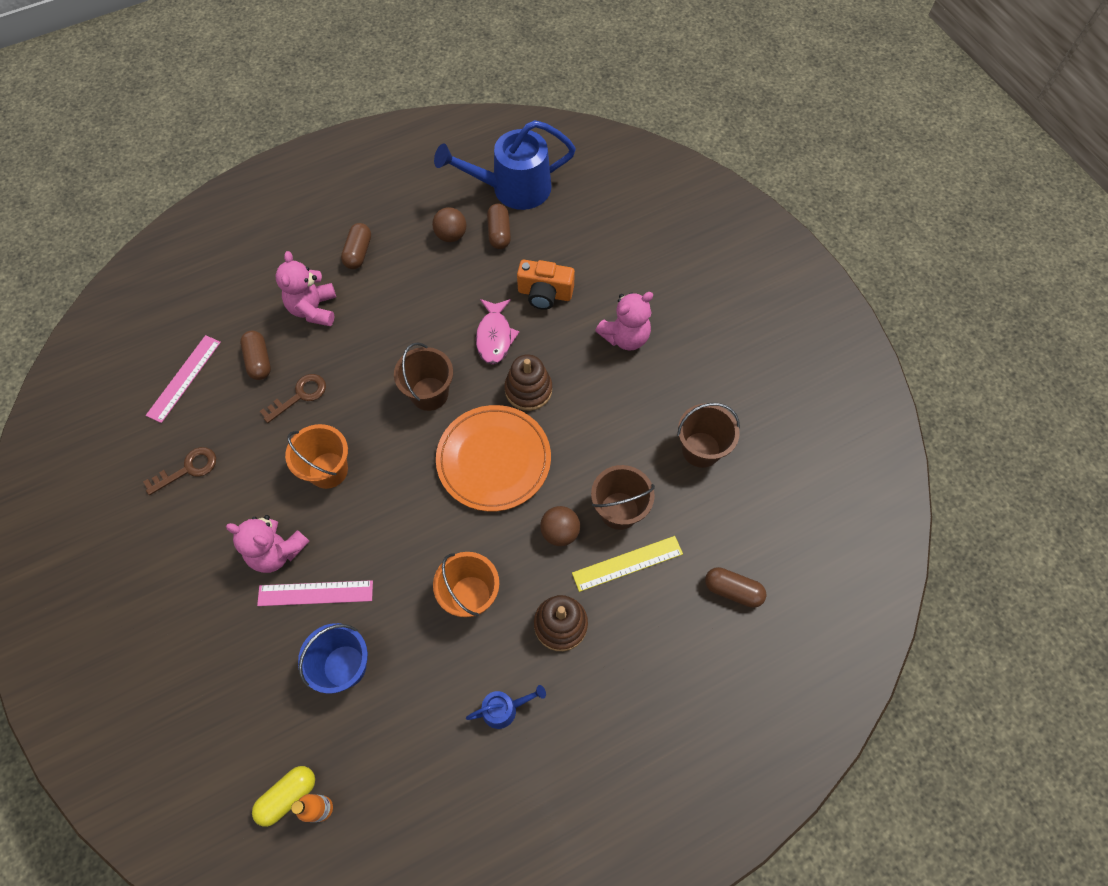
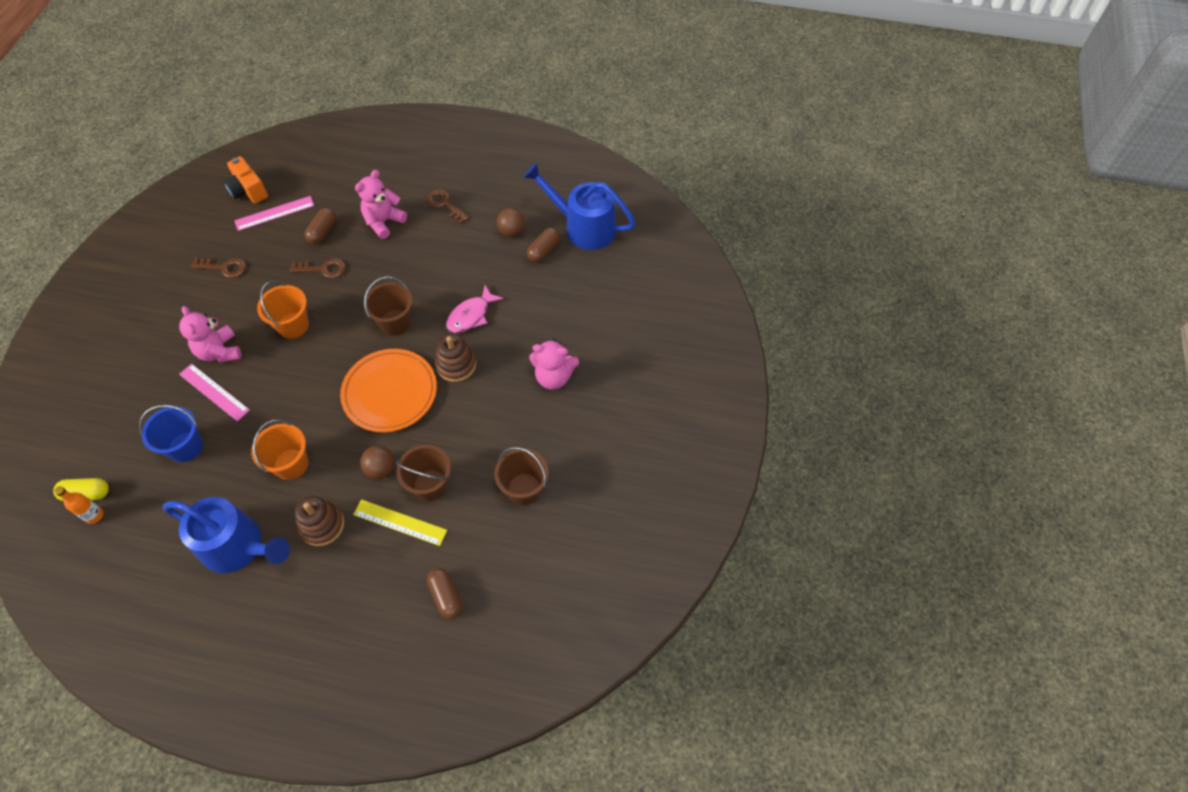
camera: 40 degrees right, 5 degrees down
(358, 252) = (445, 204): brown capsule -> brown key
(505, 708) = (240, 547): blue watering can -> blue watering can, size x2.23
(545, 294) = (531, 310): orange camera -> orange camera (248, 190)

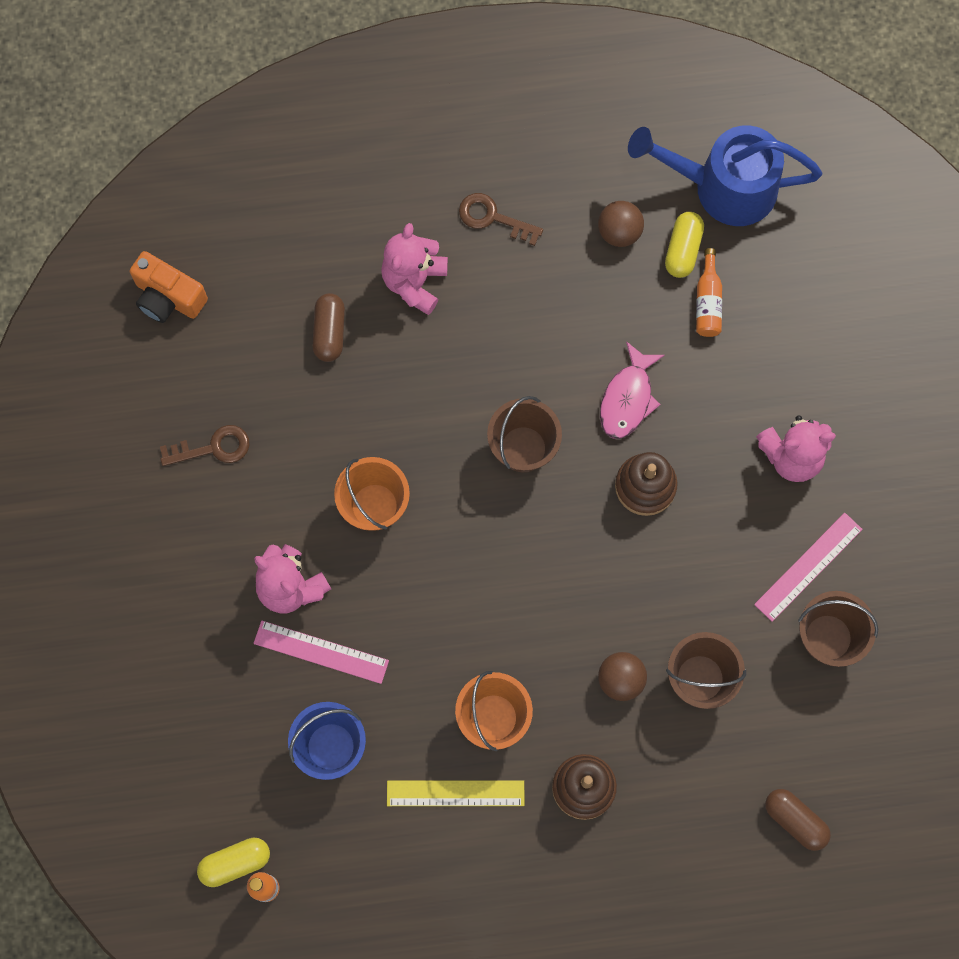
camera: 20 degrees left, 15 degrees up
(240, 547) = (491, 857): blue watering can -> none
(274, 213) = (235, 325): pink ruler -> pink ruler (808, 567)
(323, 269) = (366, 397): brown key -> none
(390, 392) = (573, 562): orange plate -> none
(400, 522) = (685, 745): yellow ruler -> yellow ruler (455, 793)
(544, 250) = (683, 250): brown capsule -> yellow capsule
(544, 280) = (708, 301): none -> orange bottle

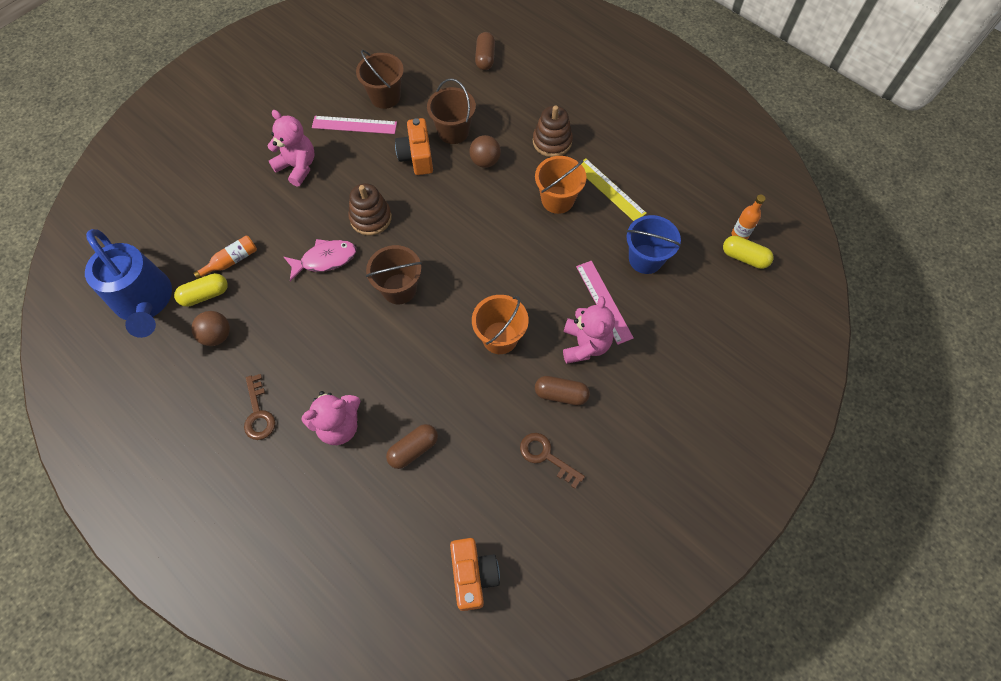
camera: 130 degrees left, 10 degrees down
(260, 515) = (561, 394): none -> brown capsule
(695, 604) = (417, 156): none -> orange camera

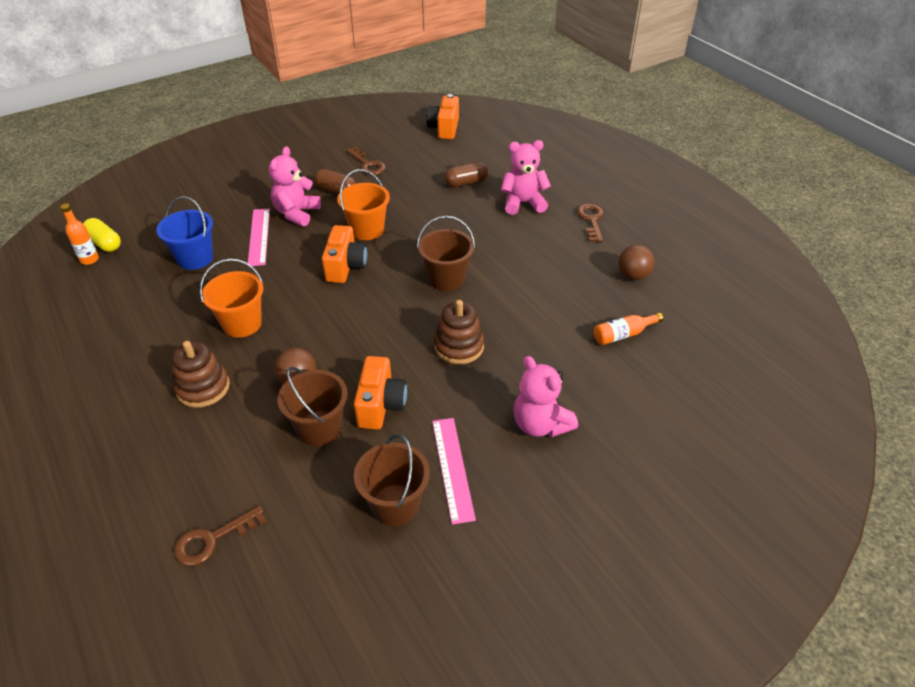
camera: 165 degrees left, 20 degrees down
(145, 302) = (714, 314): blue watering can -> none
(205, 295) = (649, 309): yellow capsule -> none
(325, 259) = (518, 317): pink fish -> none
(354, 125) = (452, 468): pink ruler -> pink ruler turned 60 degrees clockwise
(485, 58) = (212, 540): brown capsule -> brown key
(499, 282) = (345, 266): none -> orange camera
(609, 189) = (178, 322): yellow ruler -> none

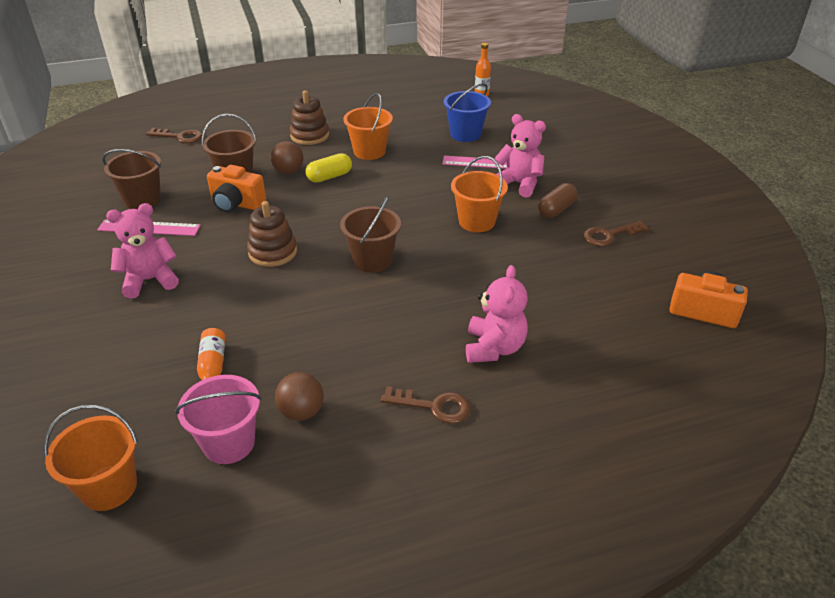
camera: 105 degrees right, 5 degrees down
(105, 243) = (502, 99): yellow capsule -> yellow capsule (329, 177)
(212, 540) = (180, 137): brown key -> brown key turned 120 degrees clockwise
(345, 266) = (421, 204): orange camera -> none
(466, 183) = (554, 306): brown capsule -> none
(681, 302) = (229, 443): none -> pink bucket
(755, 347) = (109, 487): none -> orange bucket

